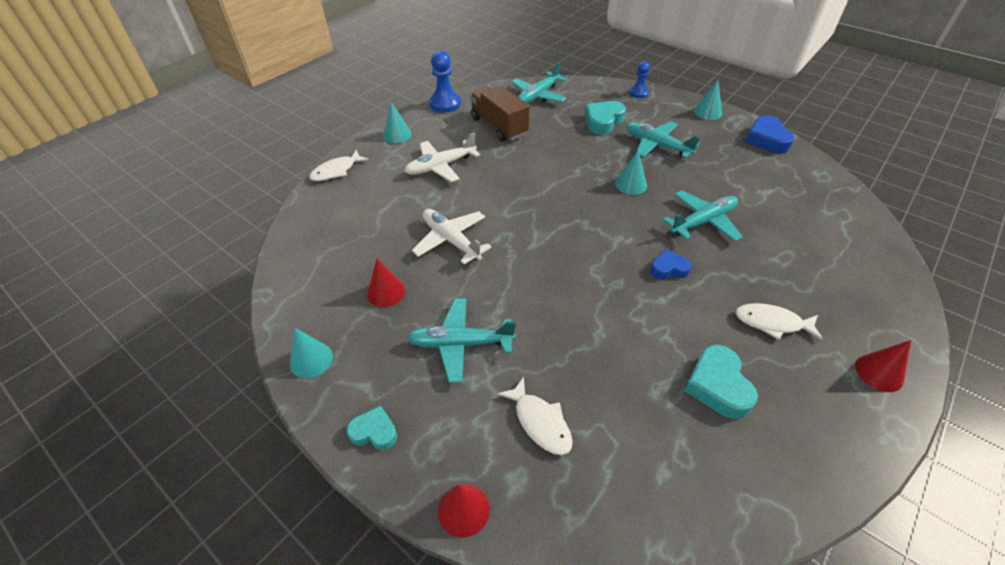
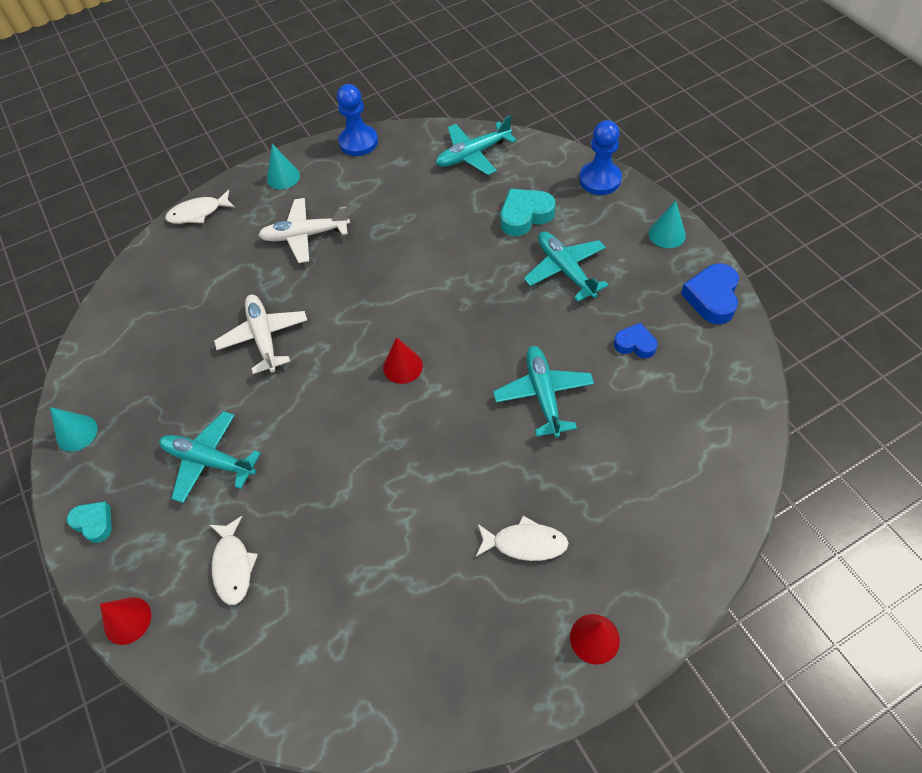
camera: 25 degrees right, 10 degrees up
(386, 292) = (173, 380): red cone -> red cone (403, 366)
(499, 126) = (399, 192): brown truck -> none
(630, 184) = (496, 318): turquoise cone -> none
(638, 93) = (600, 180): blue pawn -> blue pawn, size x1.63
(668, 269) = (462, 443): blue heart -> blue heart (635, 344)
(703, 222) = (543, 394): turquoise plane -> turquoise plane turned 90 degrees counterclockwise
(717, 386) = (418, 591): turquoise heart -> none
(772, 323) = (525, 543): white fish -> white fish turned 150 degrees clockwise

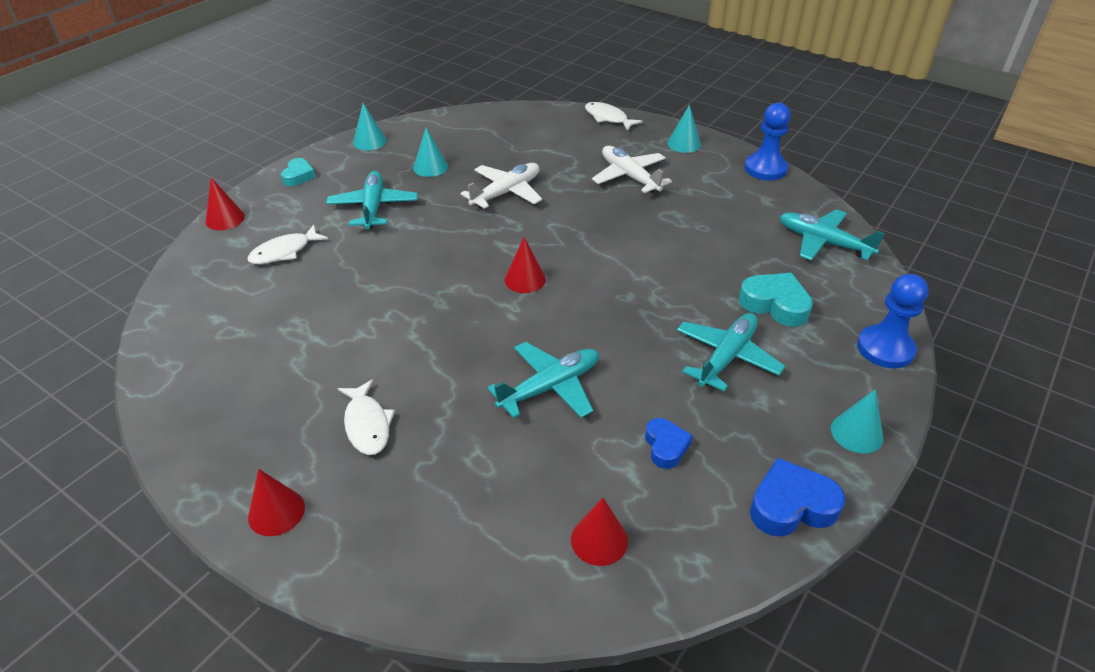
camera: 60 degrees right, 15 degrees down
(172, 388) = (430, 167): none -> turquoise cone
(701, 417) = (599, 540): none -> red cone

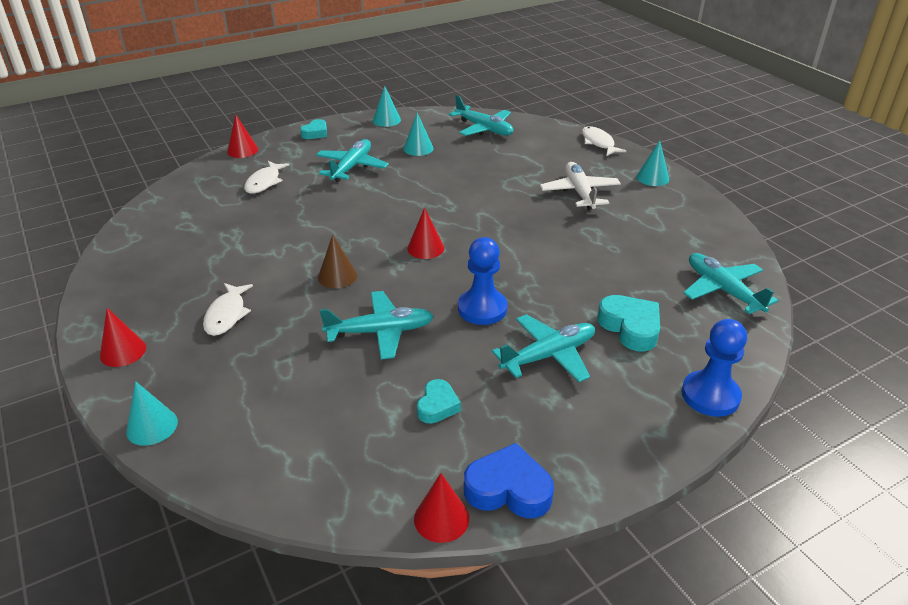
camera: 25 degrees right, 5 degrees down
(284, 252) = (264, 182): white fish -> white fish turned 60 degrees counterclockwise
(456, 339) = (337, 276): none -> brown cone
(483, 128) = (484, 129): none -> turquoise plane
(506, 192) = (463, 180): white plane -> none
(599, 540) = (327, 454): red cone -> red cone (441, 518)
(666, 446) = (437, 406): blue heart -> turquoise heart
(765, 169) = (716, 215): blue pawn -> blue pawn (482, 309)
(856, 433) = (620, 454): turquoise cone -> turquoise cone (152, 426)

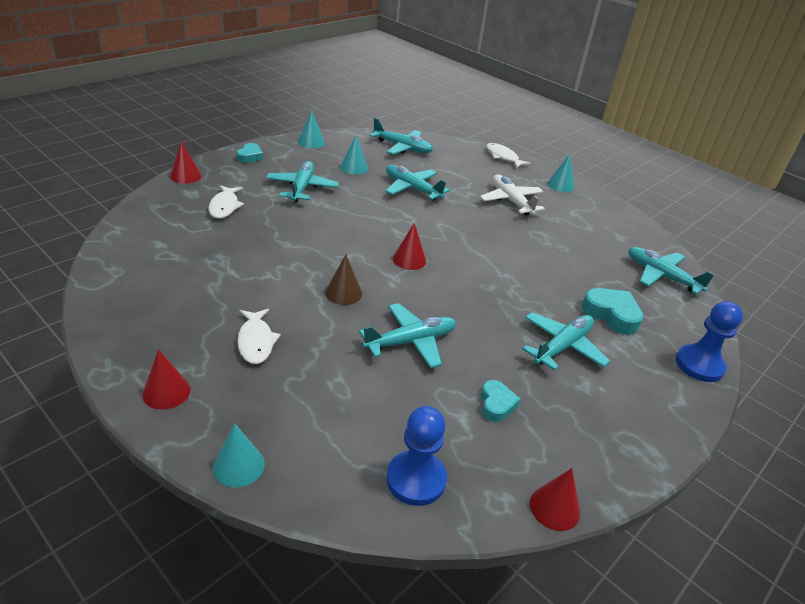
camera: 20 degrees left, 0 degrees up
(470, 173) = (412, 189): none -> turquoise plane
(482, 309) = (487, 311): blue pawn -> blue pawn (416, 479)
(508, 489) = (594, 471): blue heart -> none

